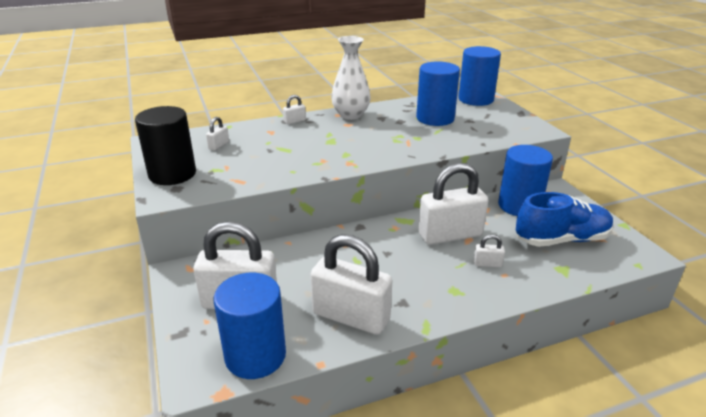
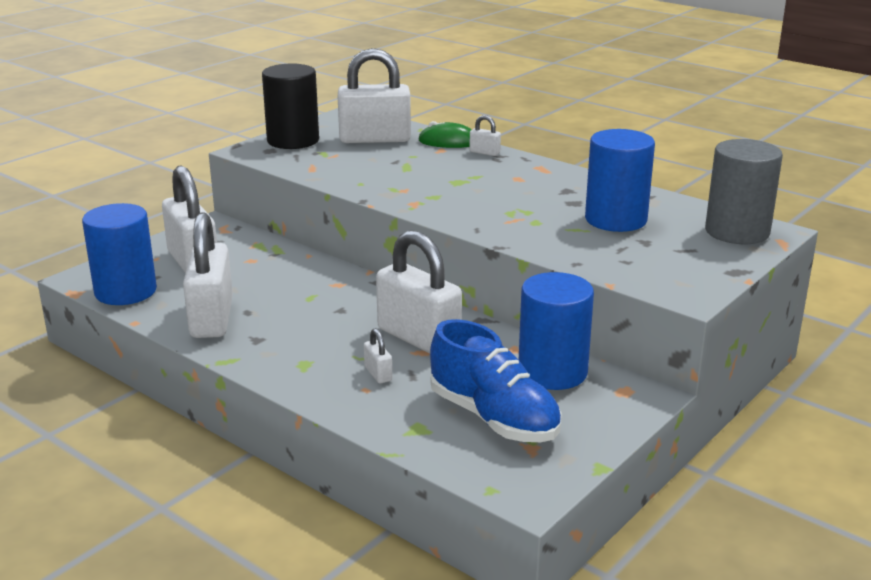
camera: 60 degrees right, 5 degrees down
(219, 146) = (375, 139): white padlock -> white padlock, size x2.42
(261, 126) = (448, 142): none -> green mouse
(351, 115) = (547, 173): white vase -> none
(475, 99) = (737, 232): blue cylinder -> grey cylinder

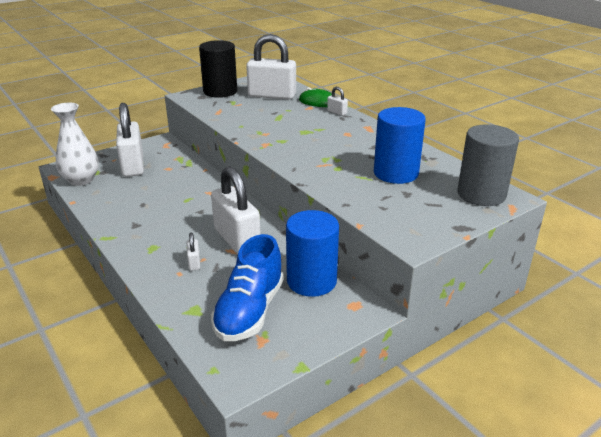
camera: 15 degrees right, 5 degrees up
(125, 292) = (81, 180): blue cylinder -> white vase
(212, 318) = (118, 206): white padlock -> none
(494, 418) = (250, 311): blue shoe -> blue shoe turned 45 degrees clockwise

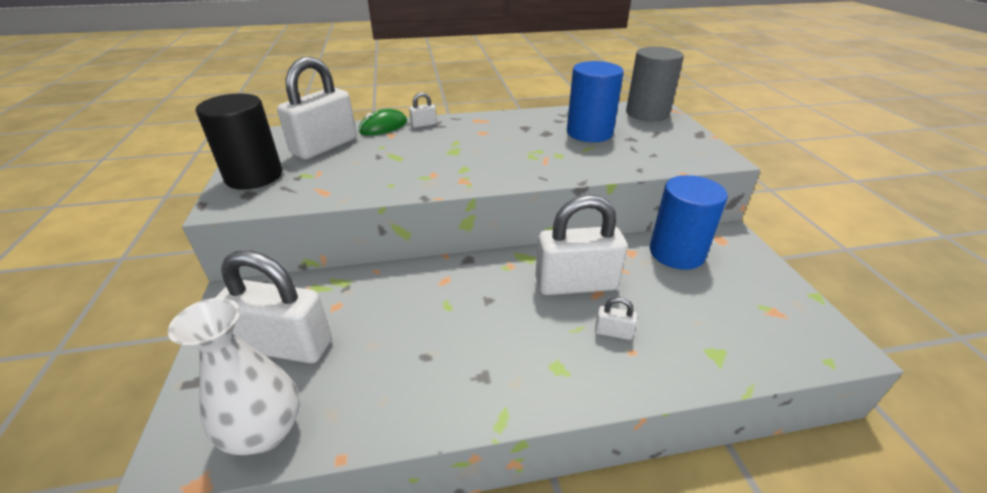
camera: 65 degrees left, 5 degrees up
(250, 311) = (723, 308): blue shoe -> none

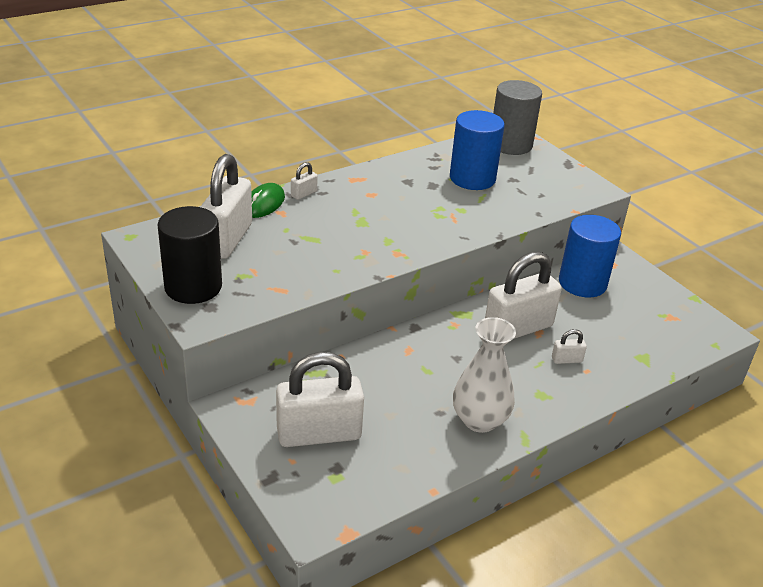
camera: 25 degrees left, 0 degrees up
(265, 431) = (363, 491): white vase -> white vase (479, 420)

